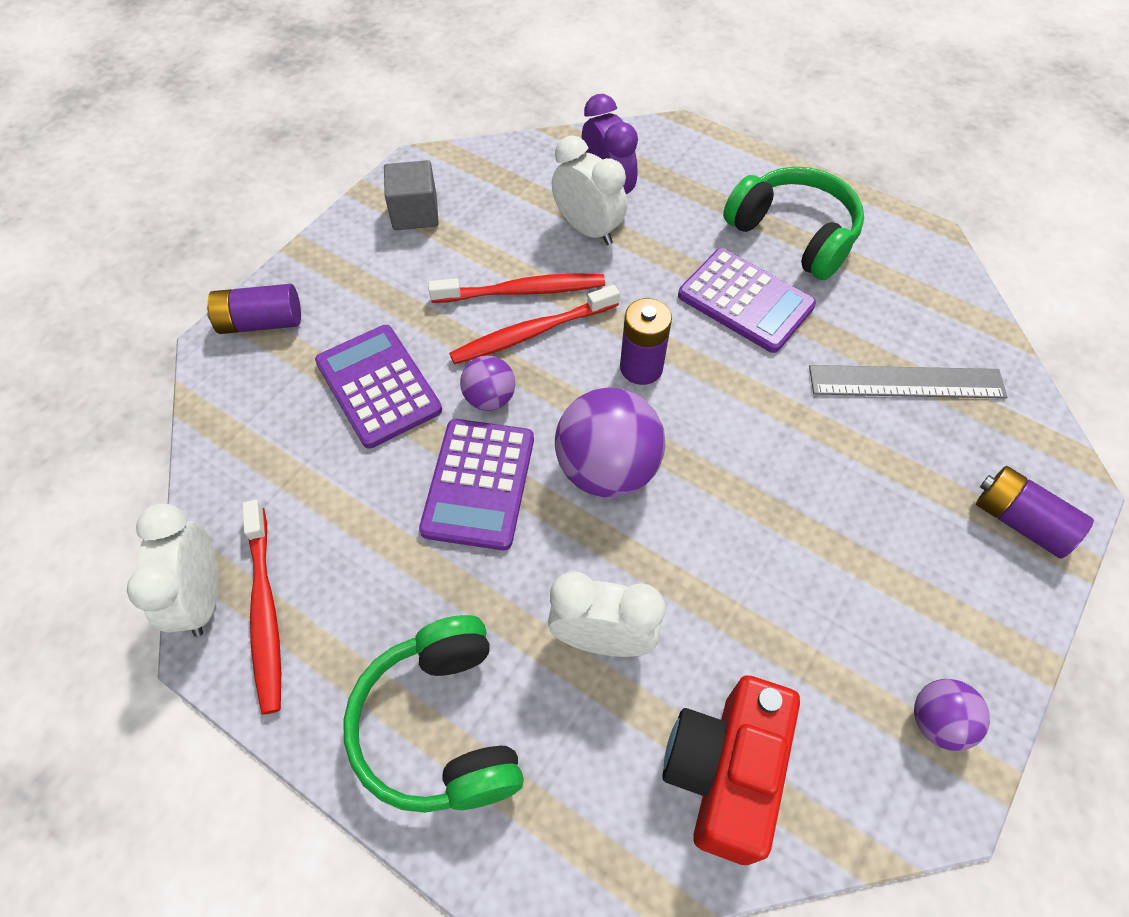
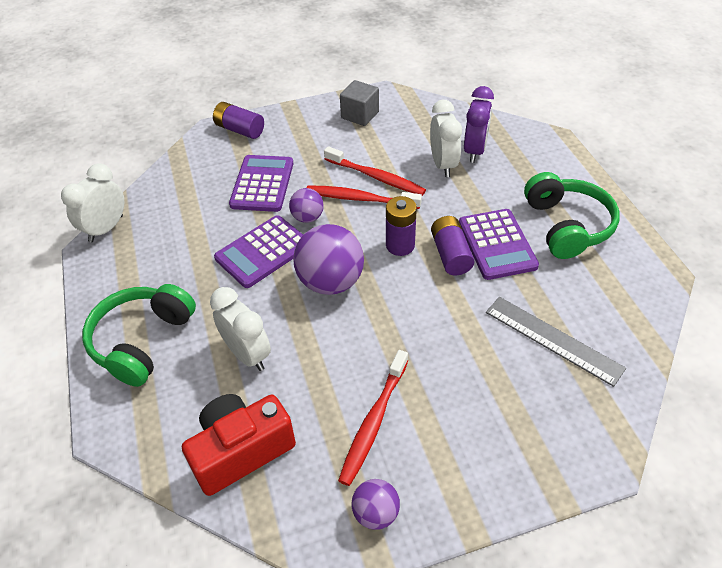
camera: 40 degrees right, 10 degrees down
(265, 610) = (123, 249): red toothbrush -> red toothbrush (374, 421)
(1020, 521) = (544, 454): purple battery -> purple battery (450, 254)

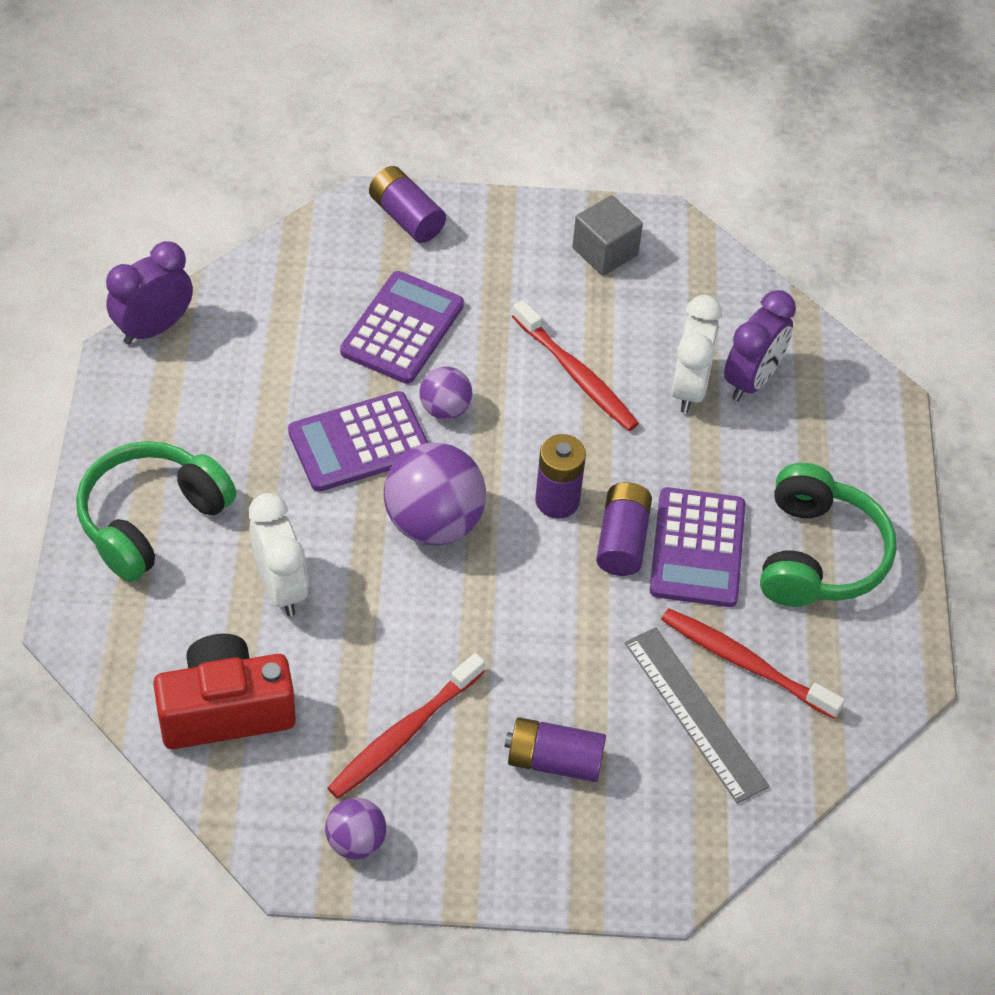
camera: 15 degrees right, 5 degrees up
(106, 229) = (154, 328): white clock -> purple clock
(360, 199) = (536, 404): red toothbrush -> red toothbrush (745, 663)
(482, 402) = (554, 760): none -> purple battery

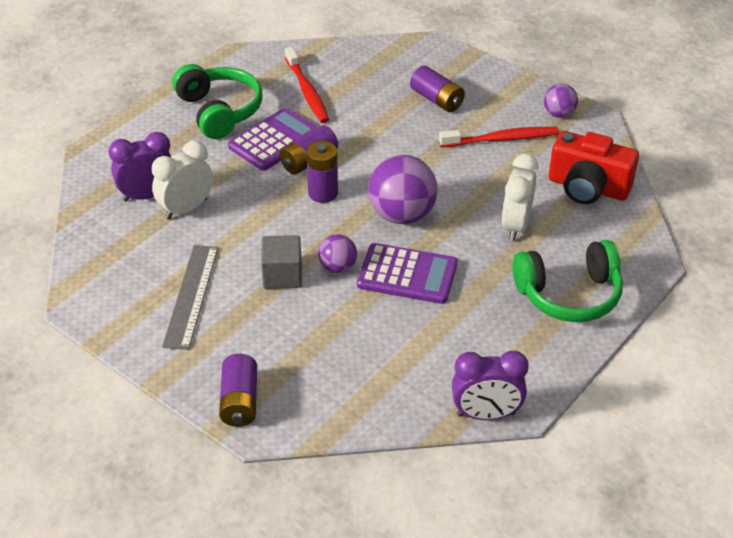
camera: 140 degrees left, 10 degrees down
(402, 329) = (318, 326): purple calculator -> none
(576, 374) = (241, 247): red toothbrush -> none
(605, 251) = (138, 307): grey cube -> grey cube (282, 275)
(695, 713) = (352, 86): grey ruler -> grey ruler (191, 296)
(818, 555) = (219, 111): green headphones -> green headphones turned 105 degrees clockwise

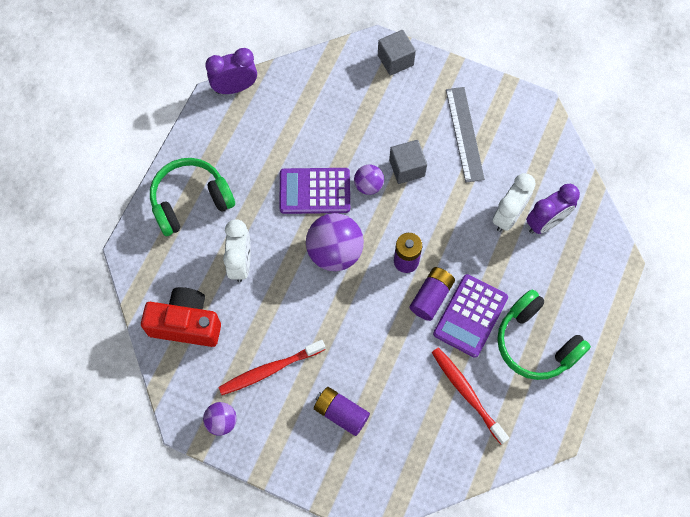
camera: 165 degrees right, 25 degrees up
(239, 401) = (395, 60): purple battery -> grey cube

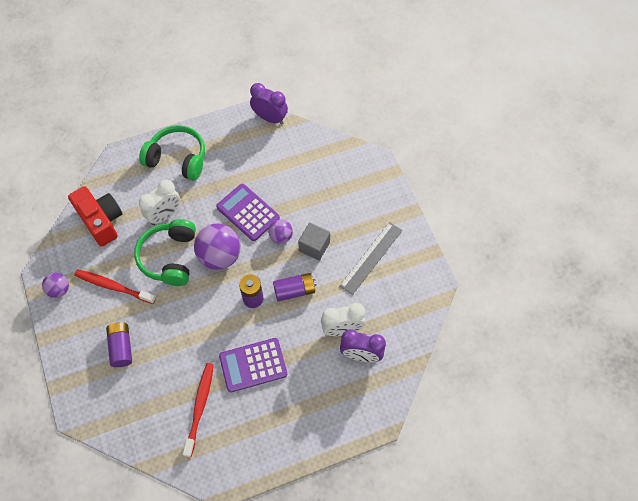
camera: 45 degrees right, 5 degrees down
(395, 60) = (378, 179): grey cube -> none
(431, 297) = (243, 332): purple battery -> purple battery (294, 290)
(536, 343) = (272, 419): green headphones -> green headphones (169, 257)

